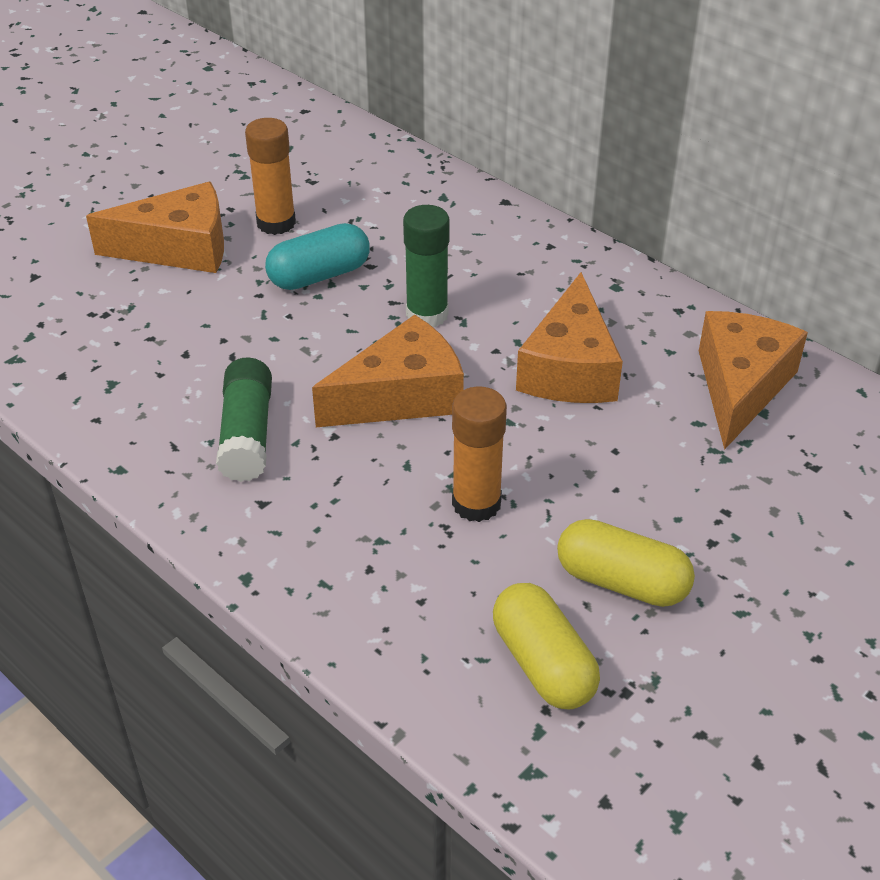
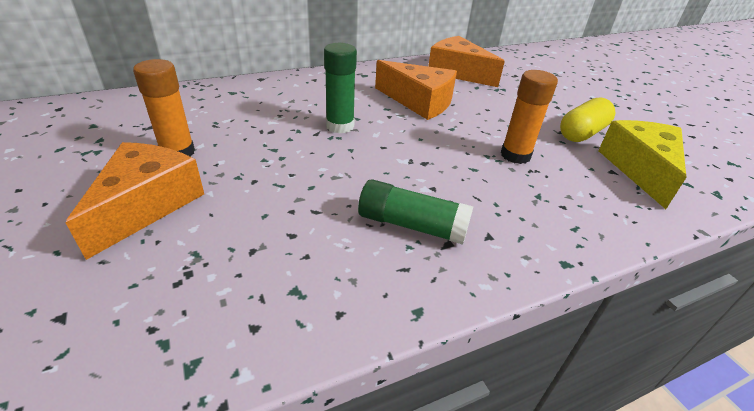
camera: 70 degrees left, 5 degrees down
(319, 275) = (260, 151): turquoise capsule -> none
(401, 396) = (410, 154): orange cheese -> none
(543, 663) = (640, 169): yellow capsule -> yellow cheese

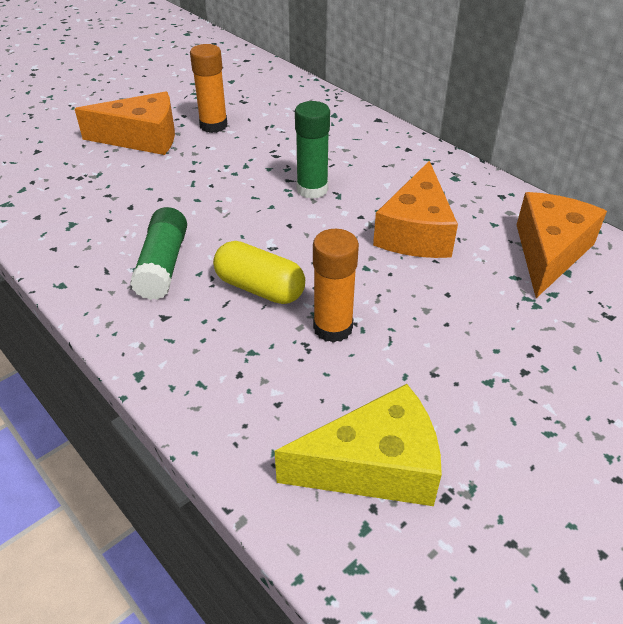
camera: 75 degrees right, 5 degrees up
(582, 133) = (447, 399): yellow capsule -> yellow capsule (260, 288)

